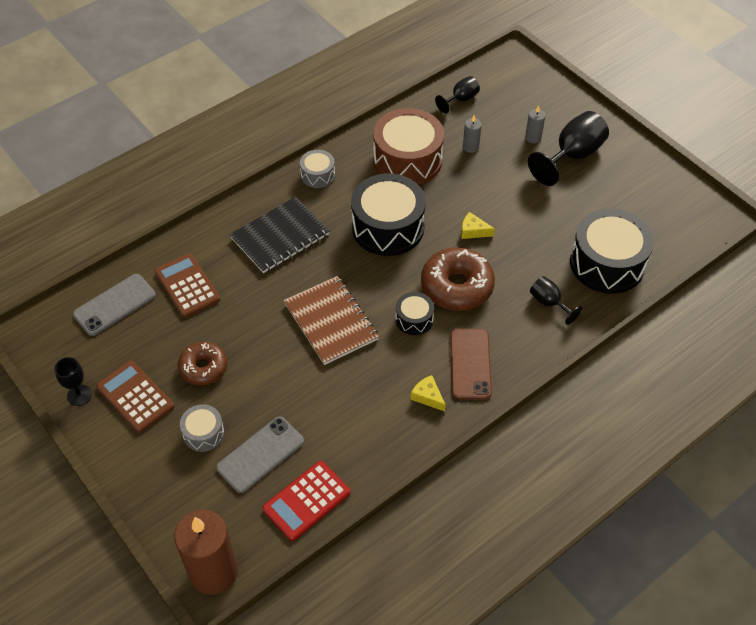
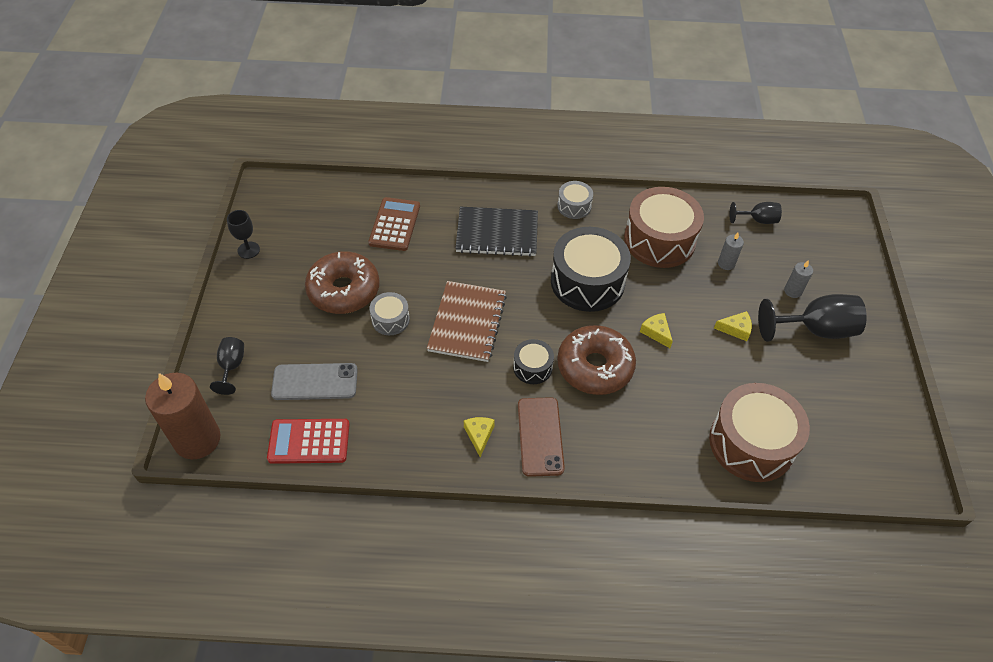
camera: 40 degrees right, 0 degrees up
(115, 305) = (334, 205): grey phone -> none
(135, 397) = (280, 277): brown calculator -> none
(203, 368) = (344, 290): brown donut -> brown donut, size x1.59
(203, 433) = (295, 336): grey drum -> grey drum (390, 320)
(470, 364) = (540, 436): brown phone -> brown phone turned 45 degrees counterclockwise
(522, 191) = (735, 329): none -> yellow cheese
(549, 303) = (661, 437): black goblet -> black goblet (232, 366)
(607, 263) = (751, 443): black drum -> brown drum

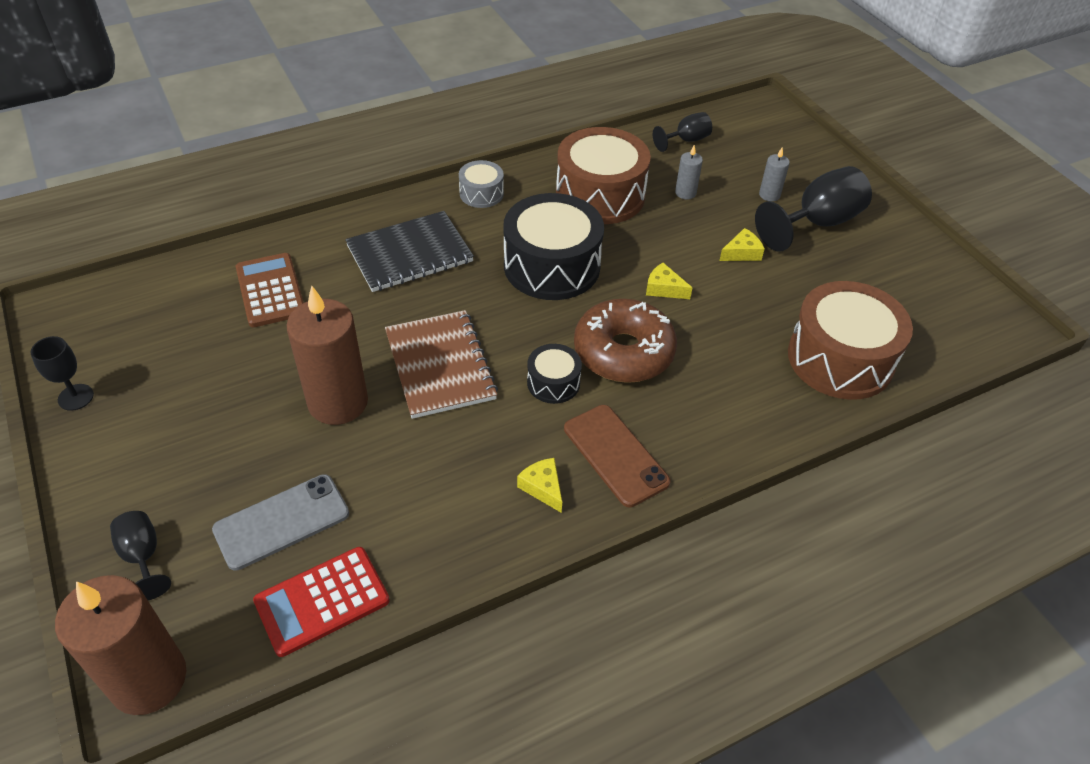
camera: 30 degrees left, 5 degrees down
(344, 290) = (250, 393): brown donut -> none
(390, 320) = (338, 402): grey drum -> brown candle

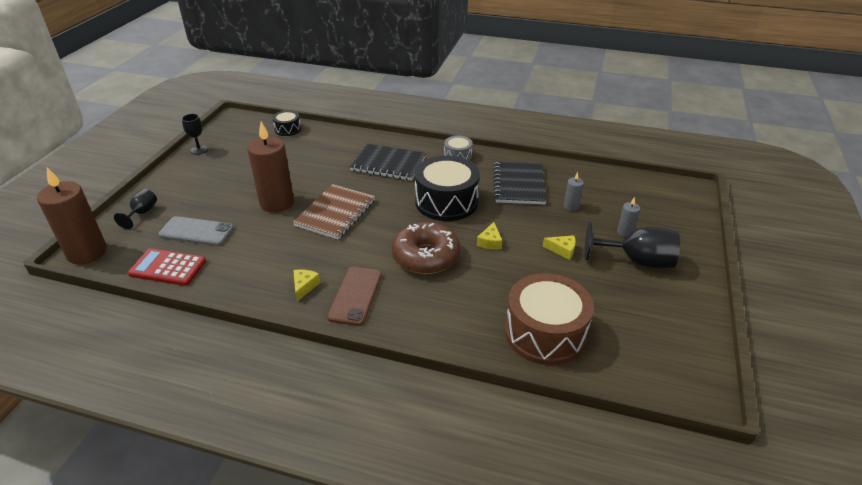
camera: 45 degrees right, 10 degrees down
(270, 290) = (313, 149): brown calculator -> none
(553, 383) = (373, 249): black drum -> black drum (288, 129)
(600, 195) = (519, 184): brown drum -> black notebook
(664, 289) = (490, 242): yellow cheese -> yellow cheese turned 150 degrees counterclockwise
(686, 140) = (610, 183): black goblet -> none

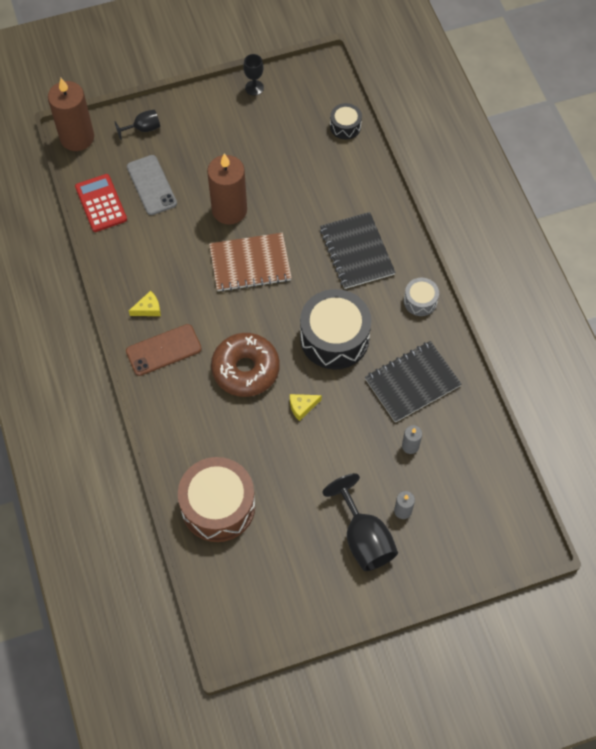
camera: 55 degrees right, 25 degrees up
(562, 250) = (334, 470): yellow cheese -> none

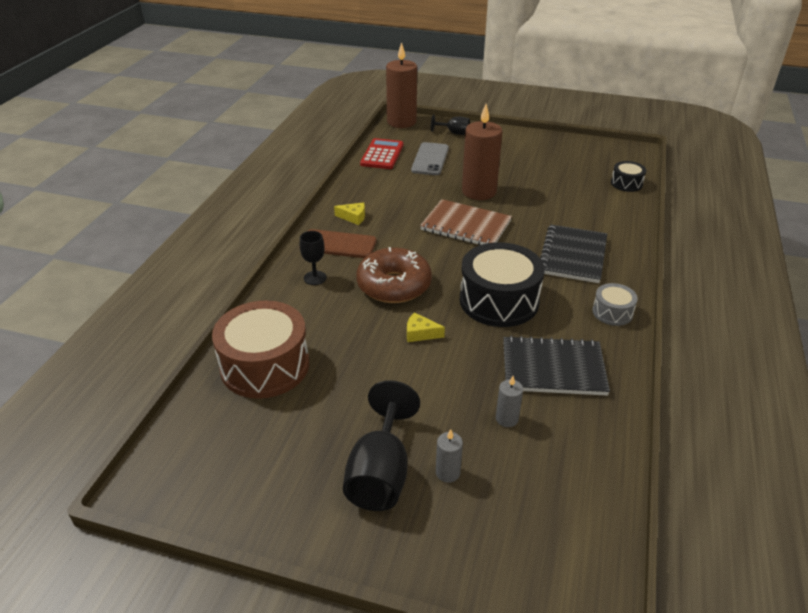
camera: 35 degrees right, 25 degrees down
(254, 88) = (563, 142): black goblet -> black goblet (315, 278)

